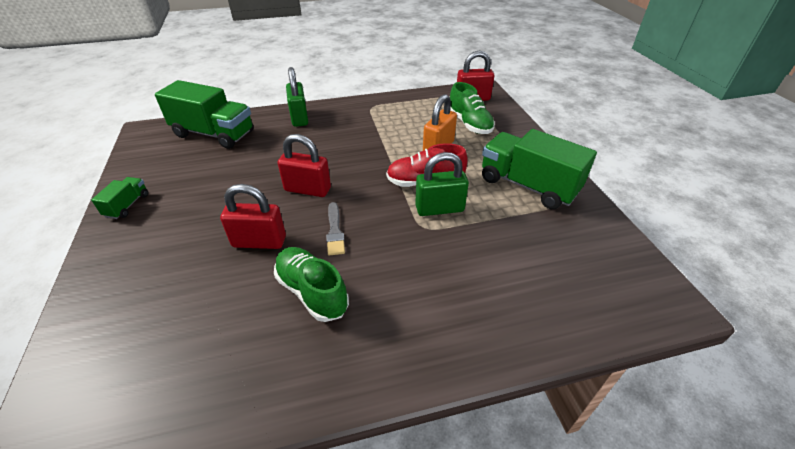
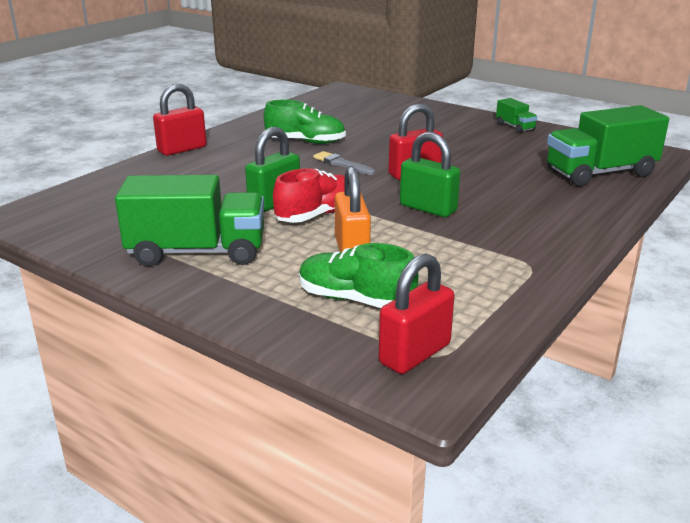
camera: 140 degrees right, 15 degrees down
(259, 242) = (384, 144): red padlock -> red padlock (182, 149)
(299, 118) = (572, 216): green padlock -> green padlock (428, 208)

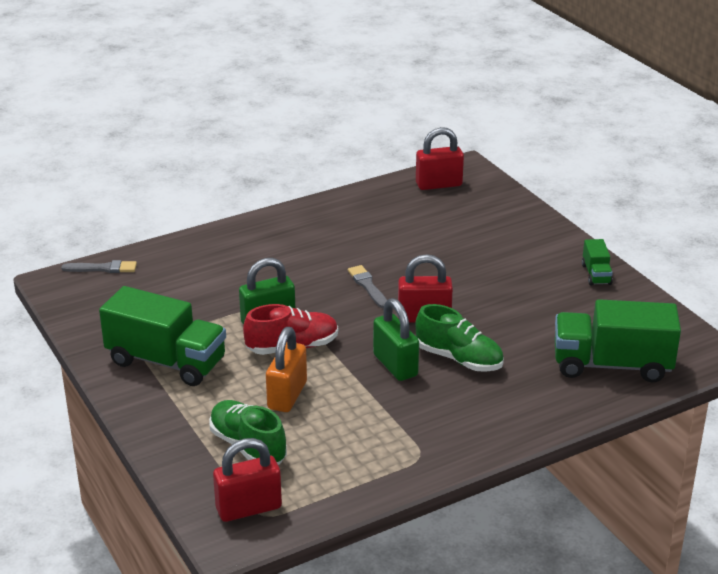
camera: 25 degrees right, 5 degrees up
(63, 197) = (103, 268): none -> grey brush
(182, 149) = (238, 228): red padlock -> red padlock (438, 184)
(305, 142) = (359, 245): green shoe -> green shoe (459, 359)

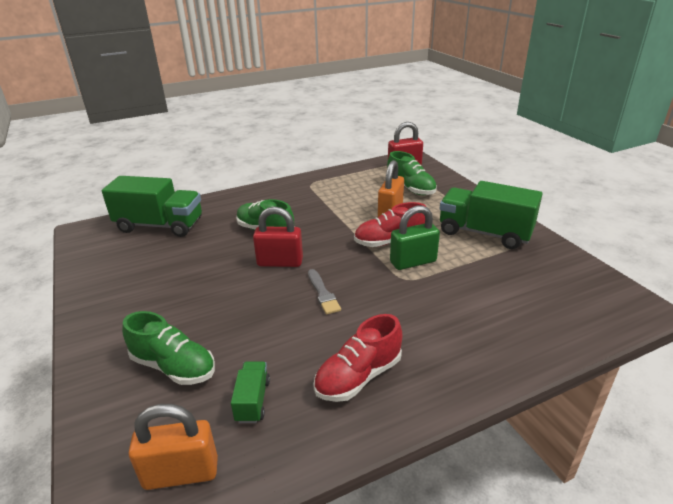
camera: 175 degrees left, 0 degrees up
(103, 268) = (603, 322): grey brush -> none
(329, 228) = (358, 377): none -> red shoe
(395, 365) = (313, 228): green padlock -> none
(438, 184) = (181, 473): red padlock -> orange padlock
(481, 230) = (174, 367): none -> green shoe
(596, 274) = (99, 300): green truck -> green truck (253, 401)

